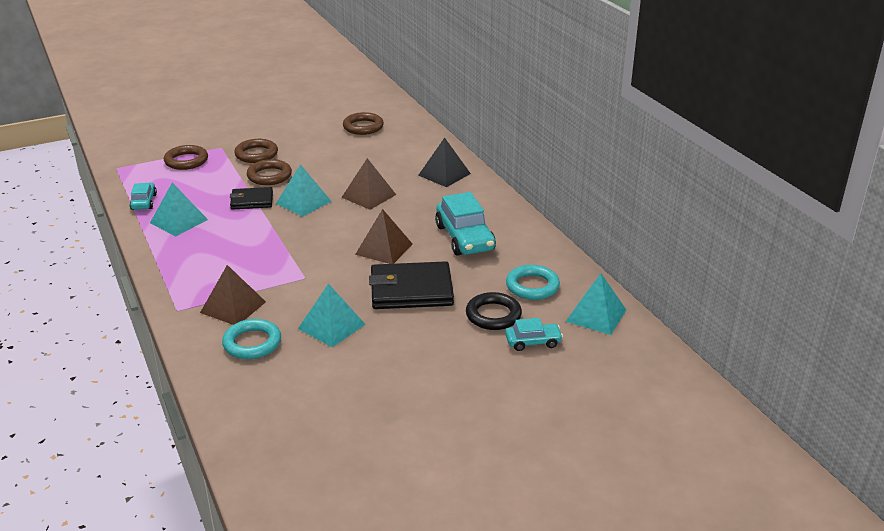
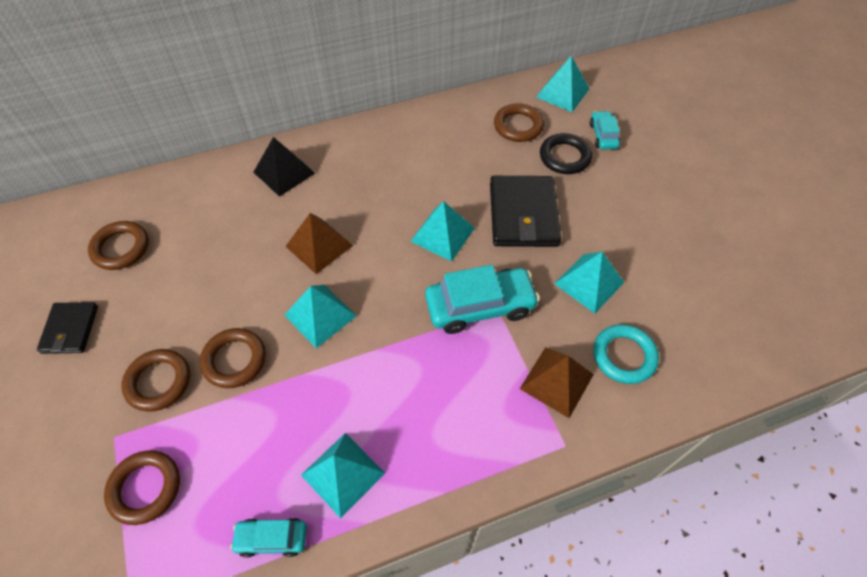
camera: 85 degrees left, 25 degrees up
(252, 201) = (302, 378): black wallet -> black wallet (70, 329)
(384, 249) = (442, 234): brown pyramid -> turquoise pyramid
(465, 238) = (428, 166): turquoise car -> turquoise car (480, 306)
(532, 286) = (518, 126): turquoise ring -> brown ring

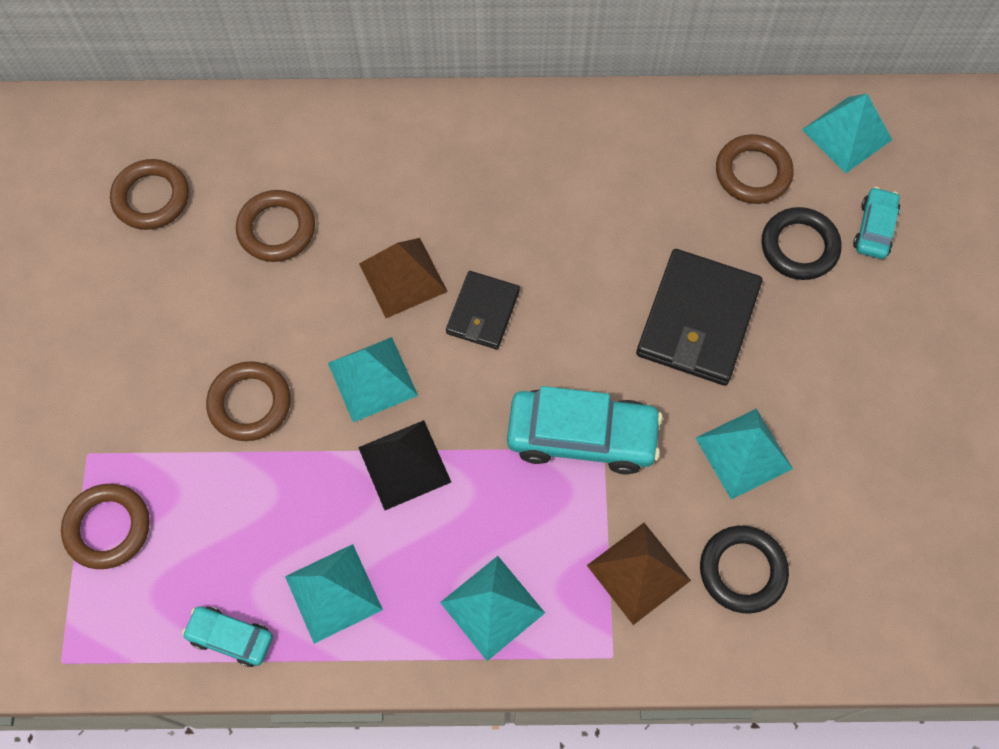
camera: 20 degrees right, 10 degrees up
(70, 329) = (66, 295): black wallet -> black wallet (483, 312)
(158, 382) = (153, 401): brown ring -> brown ring (276, 229)
(284, 172) = (392, 147): black pyramid -> black pyramid (404, 464)
(442, 234) = (573, 314): turquoise pyramid -> turquoise pyramid (492, 607)
(624, 356) = (742, 570): turquoise ring -> black ring

